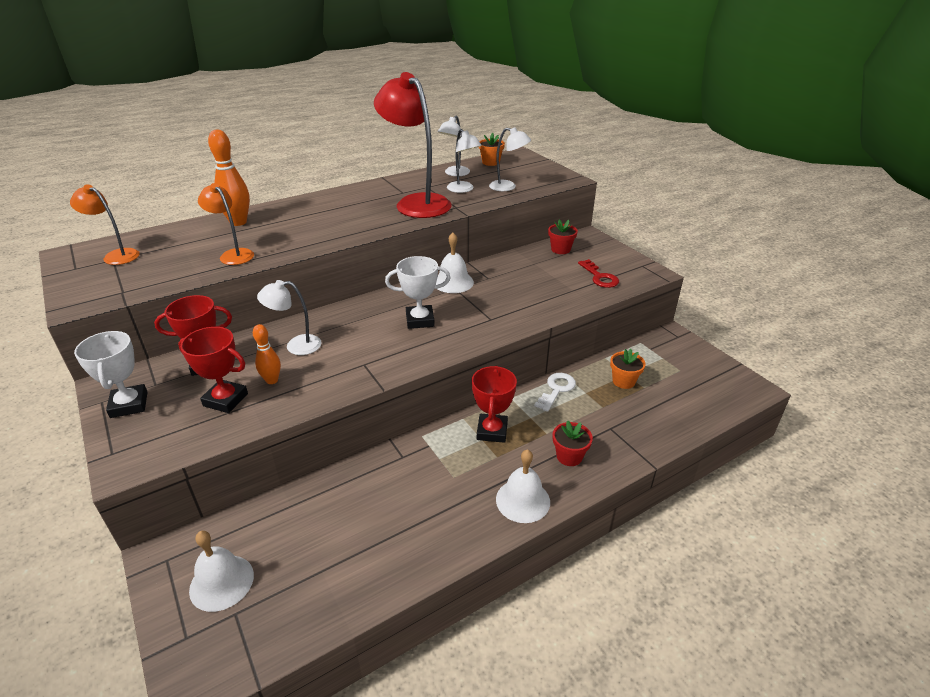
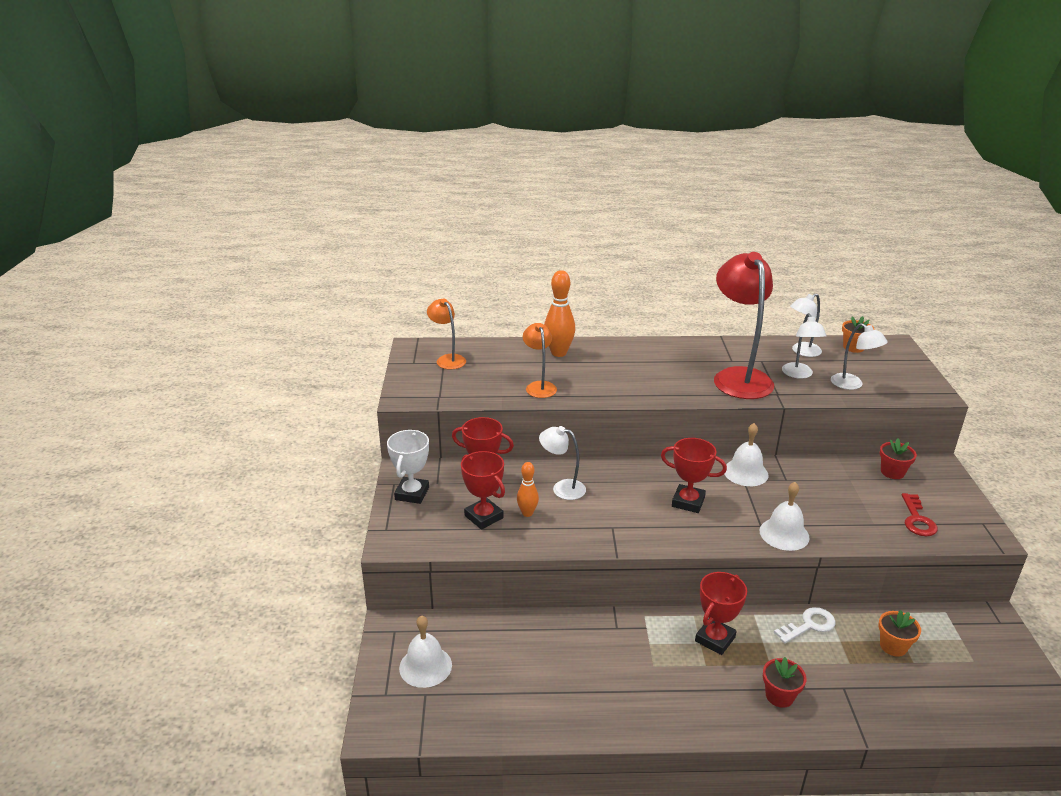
camera: 30 degrees right, 5 degrees down
(420, 320) = (688, 502): white trophy -> red trophy
(523, 500) = (706, 715): white bell -> white bell (784, 534)

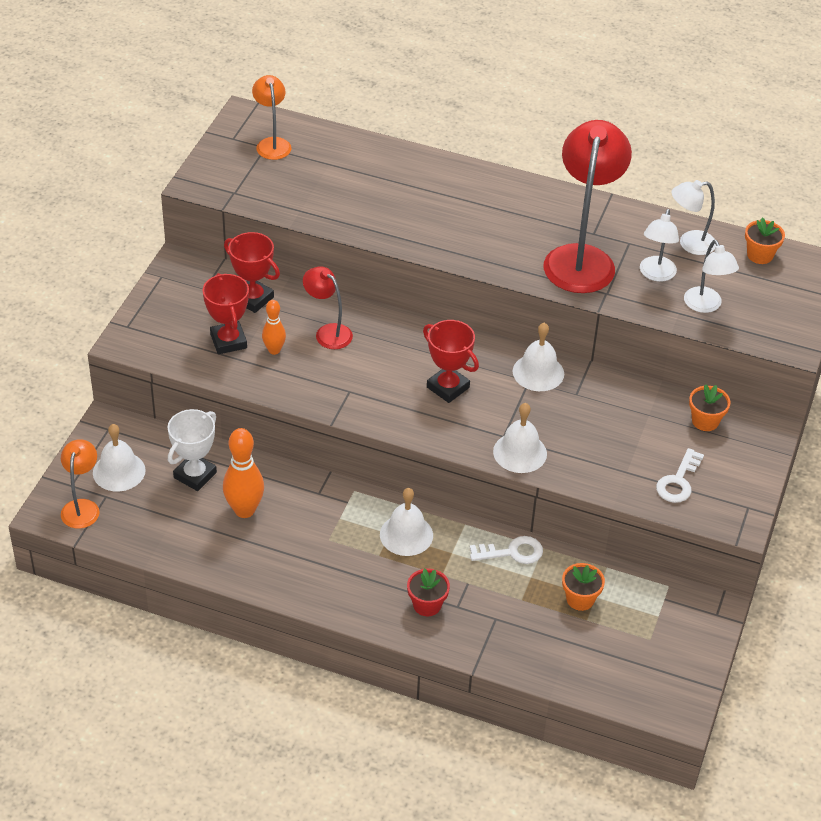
camera: 20 degrees right, 15 degrees up
(412, 494) = (173, 294): white trophy -> white trophy (195, 475)
(539, 386) = (348, 208): orange lamp -> orange lamp (82, 507)
(558, 353) = (401, 168): orange bowling pin -> orange bowling pin (244, 510)
(562, 488) = (328, 332): white lamp -> red lamp
(715, 639) = (406, 534): red trophy -> white bell
(892, 472) = (705, 421): red flower pot -> orange flower pot
(917, 519) = (678, 481): red key -> white key

